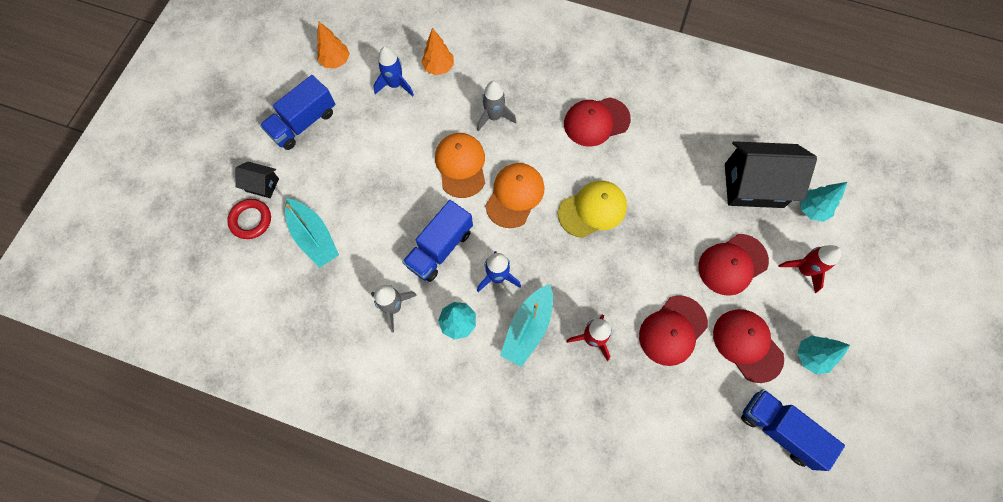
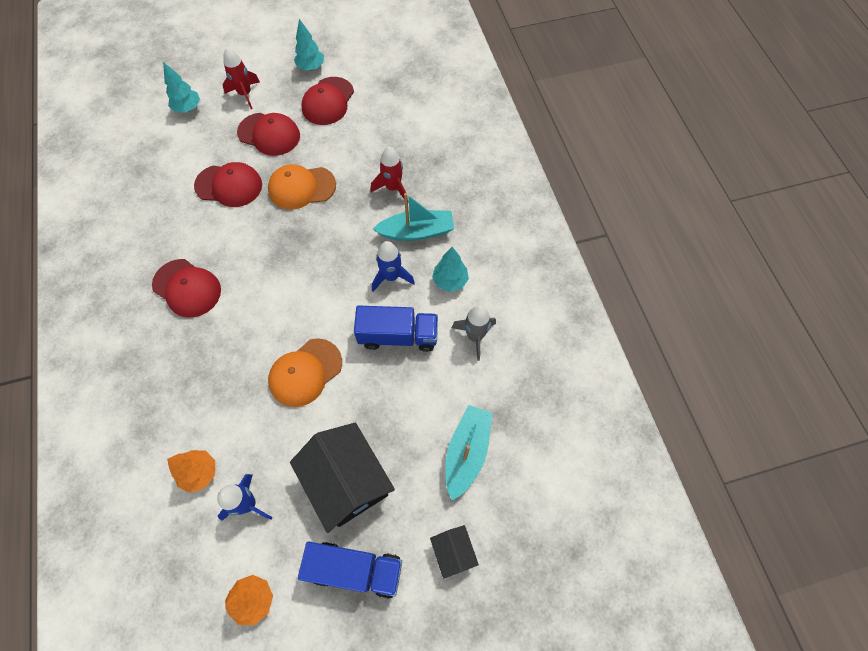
camera: 125 degrees left, 5 degrees down
(251, 220) = (496, 529): red ring -> none
(494, 117) = (232, 378): grey rocket -> none
(515, 195) = (307, 309): orange cap -> orange cap (301, 187)
(592, 210) = (282, 244): yellow cap -> none
(672, 330) = (349, 145): red cap -> red cap (229, 185)
(753, 185) = (187, 150): black house -> black house (347, 481)
(779, 429) = (374, 64): blue truck -> none

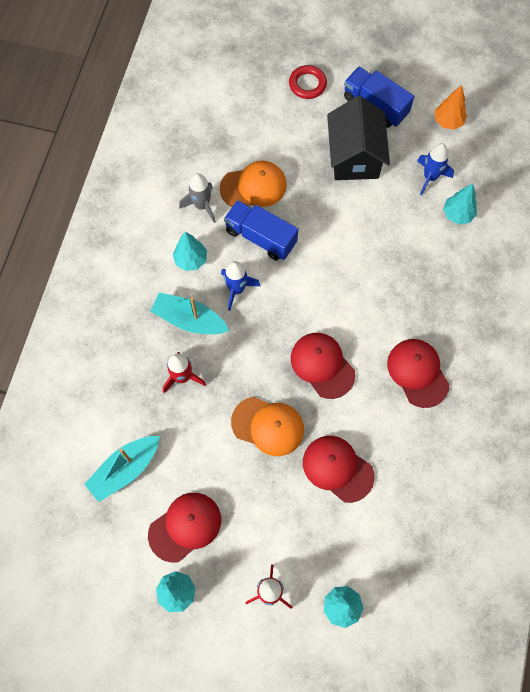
camera: 150 degrees left, 5 degrees up
(200, 473) = (457, 214): orange tree -> turquoise tree
(269, 134) = (269, 514): red cap -> red cap (322, 365)
(305, 372) = (348, 246): orange cap -> orange cap (253, 187)
(453, 552) = (307, 84): black house -> red ring
(467, 452) = (261, 133): turquoise boat -> turquoise boat (125, 469)

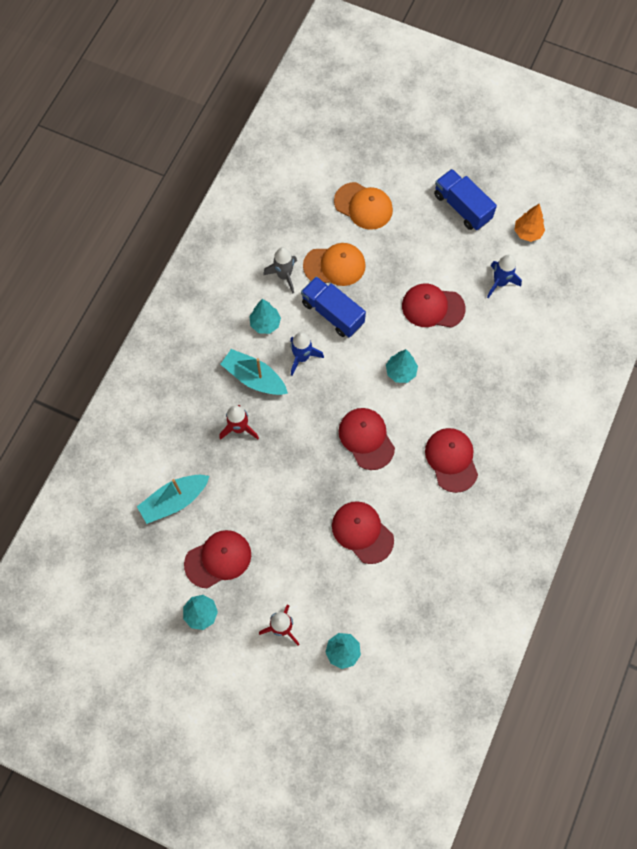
camera: 10 degrees right, 0 degrees up
(268, 426) = (307, 484): orange cap -> orange cap (363, 206)
(307, 84) = (402, 177): red ring -> none
(354, 156) = (433, 252): black house -> none
(365, 214) = (432, 307): none -> red cap
(457, 214) = (518, 321): turquoise tree -> turquoise tree (401, 372)

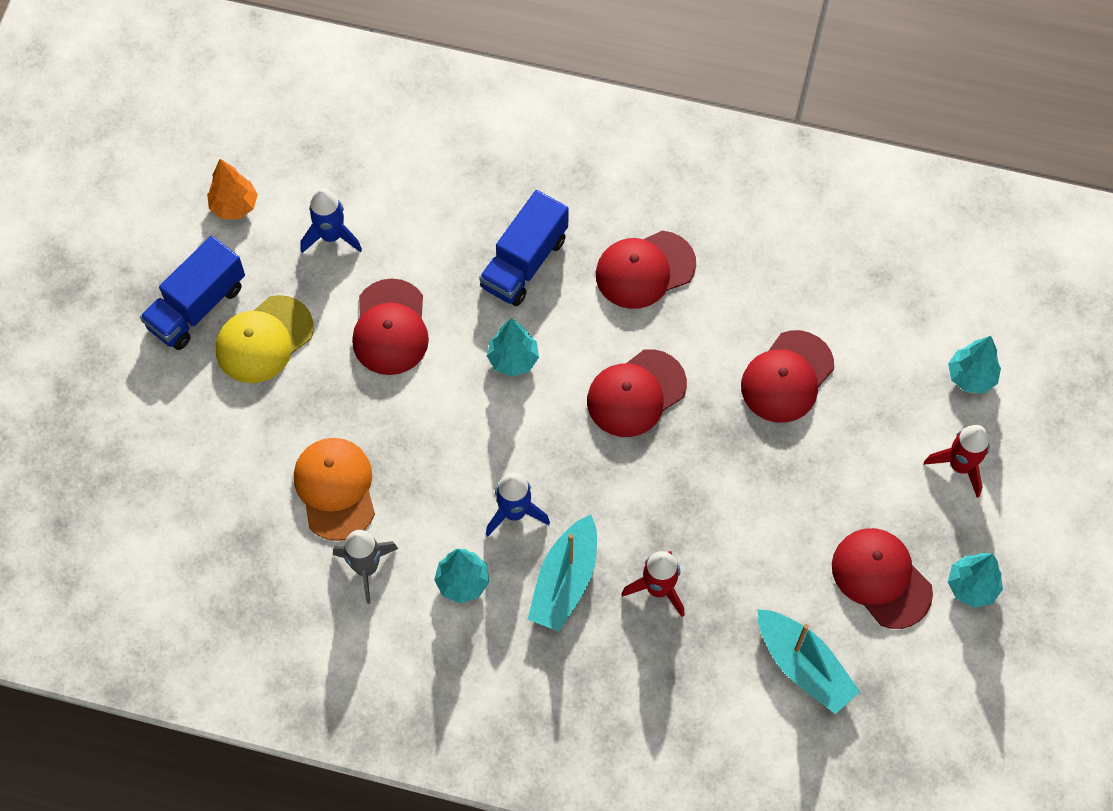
camera: 100 degrees left, 5 degrees down
(332, 313) = (425, 478): blue truck -> blue truck (524, 262)
(363, 206) = (212, 460): orange cap -> none
(435, 239) = (264, 340): none -> yellow cap

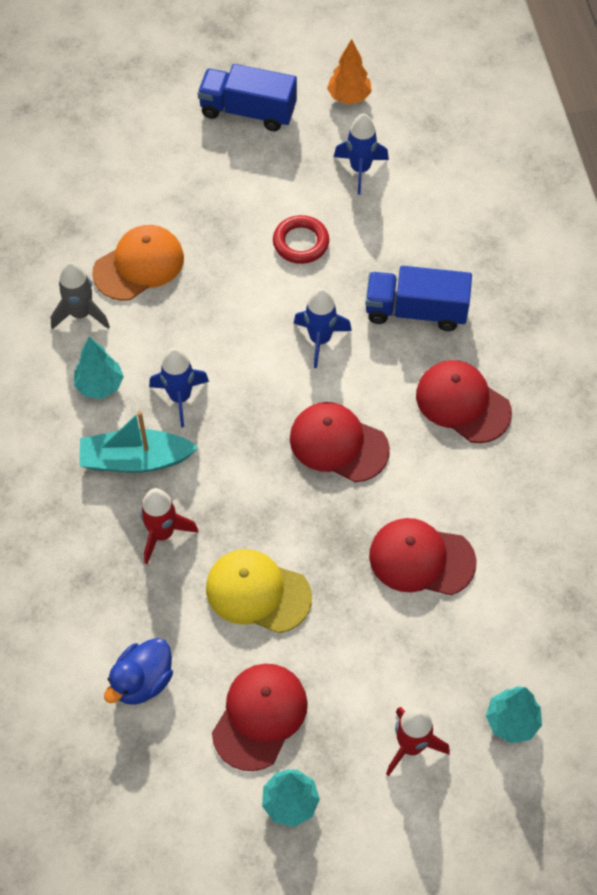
camera: 65 degrees right, 5 degrees down
(264, 340) = (243, 165): yellow cap -> yellow cap (258, 592)
(390, 328) = (301, 242): red cap -> red ring
(513, 359) = (320, 340): turquoise tree -> blue rocket
(803, 666) = (142, 681): turquoise boat -> blue duck

